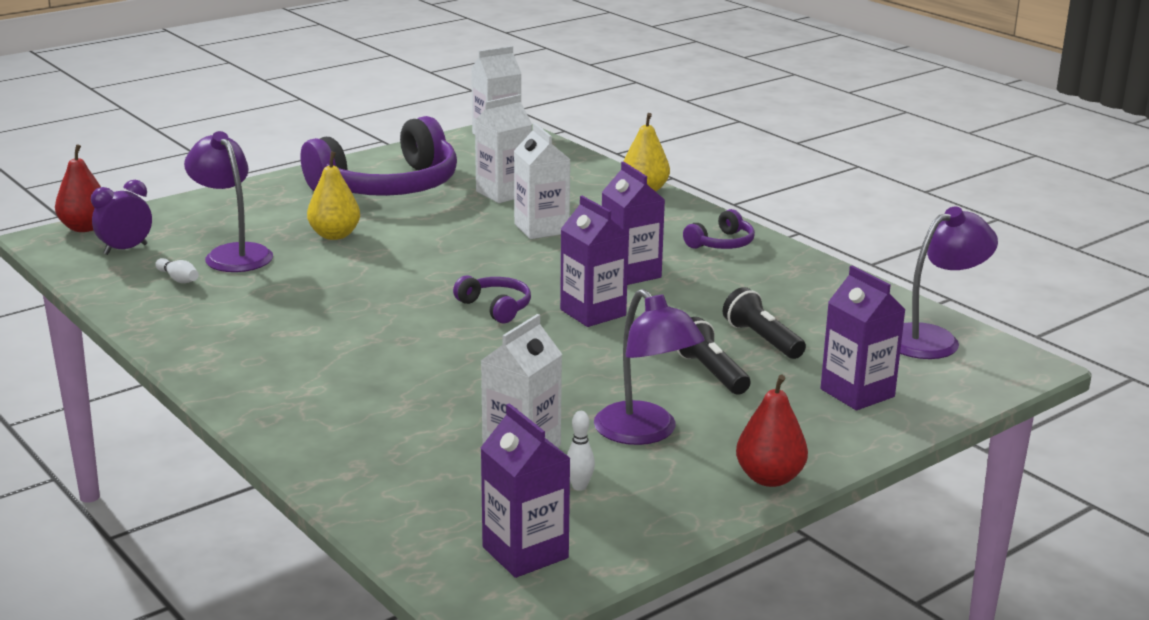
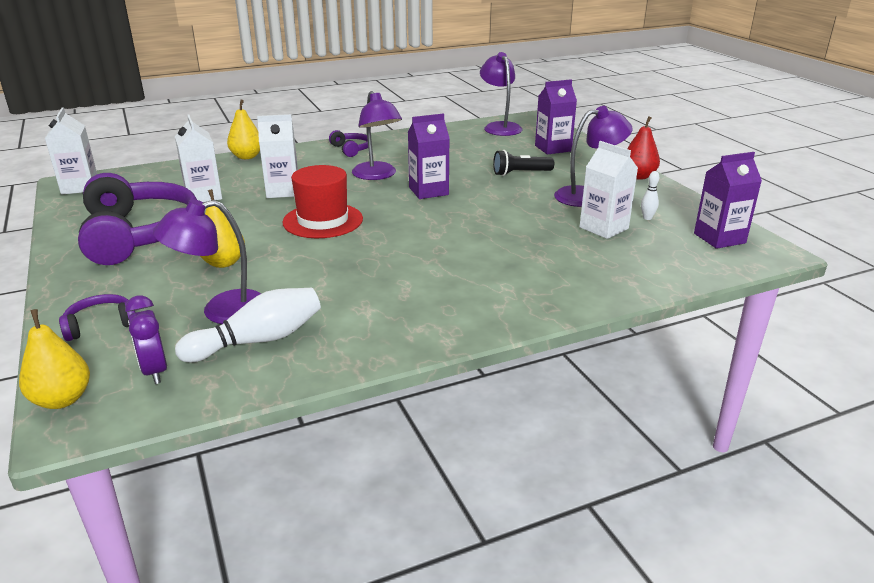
camera: 75 degrees left, 5 degrees up
(85, 228) = (62, 399): red pear -> yellow pear
(178, 279) = (258, 340): white bowling pin -> white bowling pin, size x2.16
(462, 264) = (323, 220): none -> red hat
(496, 307) = (404, 217): purple headphones -> purple headphones (101, 325)
(630, 273) = (377, 175): purple carton -> purple lamp
(762, 339) = (485, 158): black flashlight -> none

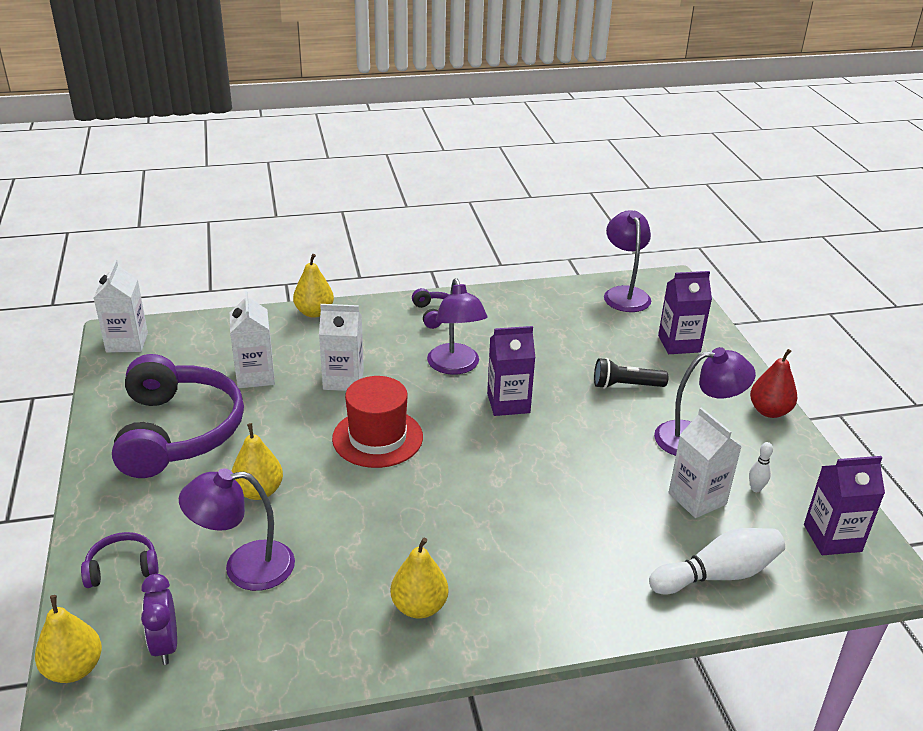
camera: 10 degrees right, 5 degrees up
(258, 340) = (274, 619): white bowling pin -> white bowling pin (718, 575)
(392, 317) = (419, 607): none -> yellow pear

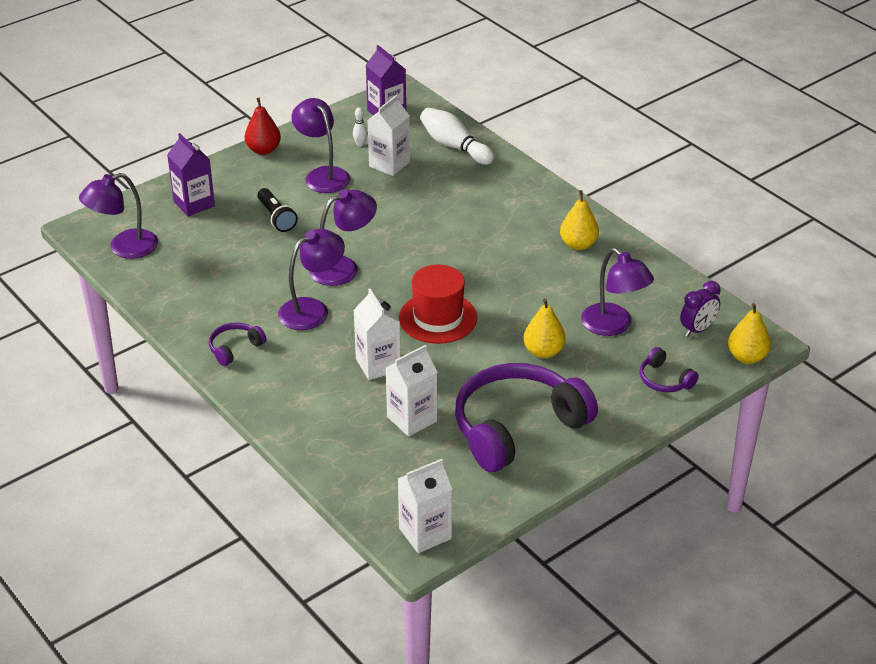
camera: 115 degrees left, 5 degrees up
(314, 312) = (284, 428): yellow pear -> none
(508, 403) = (343, 267): purple carton -> purple lamp

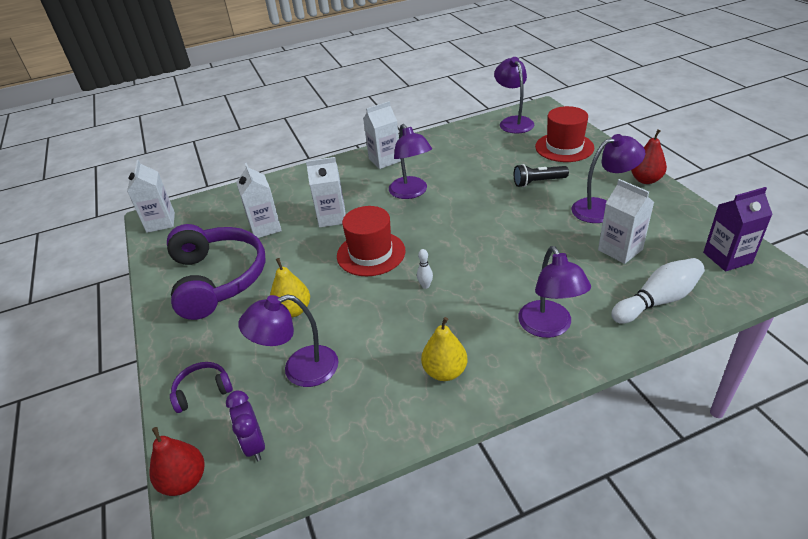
camera: 110 degrees right, 0 degrees up
(194, 204) = (564, 147): purple carton -> red hat
(235, 348) = (384, 160): purple headphones -> white carton
(343, 267) = (458, 210): purple lamp -> purple lamp (549, 327)
(360, 144) = (658, 234): white bowling pin -> white bowling pin (425, 286)
(747, 357) = (184, 481): yellow pear -> red pear

